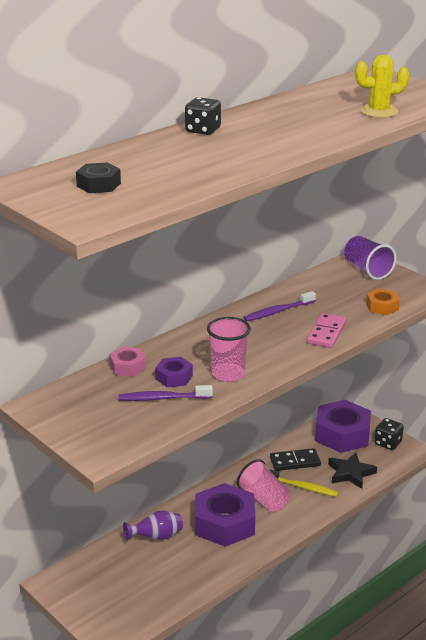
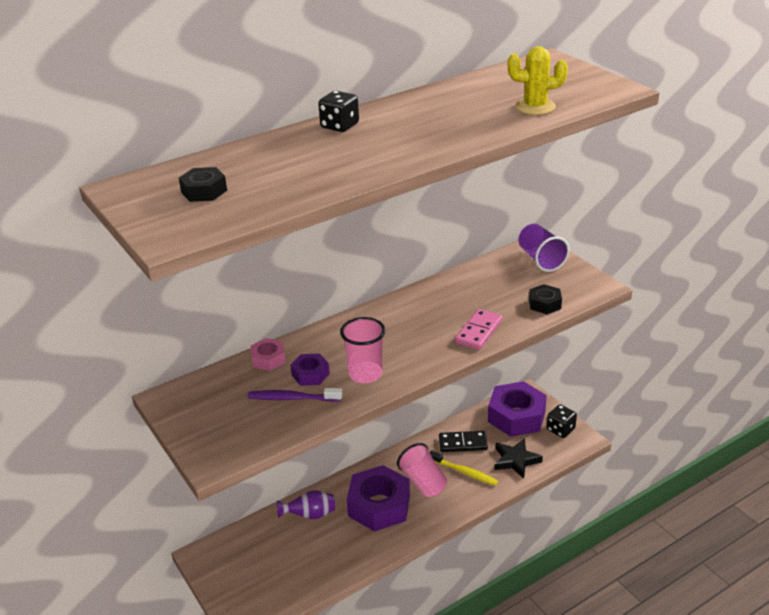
camera: 10 degrees right, 5 degrees up
(278, 311) = (436, 304): purple toothbrush -> none
(382, 307) = (544, 304): orange nut -> black nut

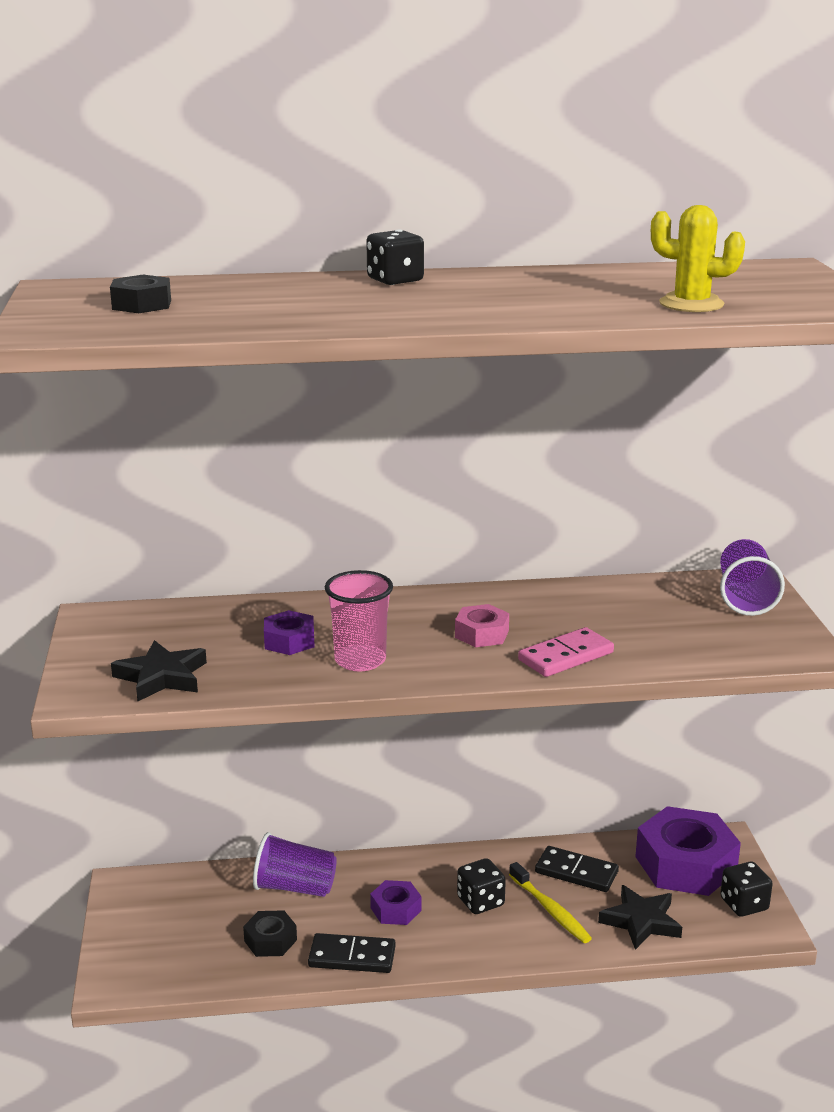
camera: 25 degrees right, 10 degrees down
(254, 428) = (161, 677): none -> black star
(268, 359) = (254, 611): pink nut -> pink nut (481, 634)
(292, 398) = (240, 659): purple toothbrush -> none
(310, 515) = (295, 887): purple vase -> purple cup
(375, 546) = (352, 957): none -> black domino
(379, 506) = (395, 909): purple nut -> purple nut, size x0.49
(423, 482) = (480, 902): pink cup -> black dice
(544, 304) = (698, 650): black nut -> black nut (270, 940)

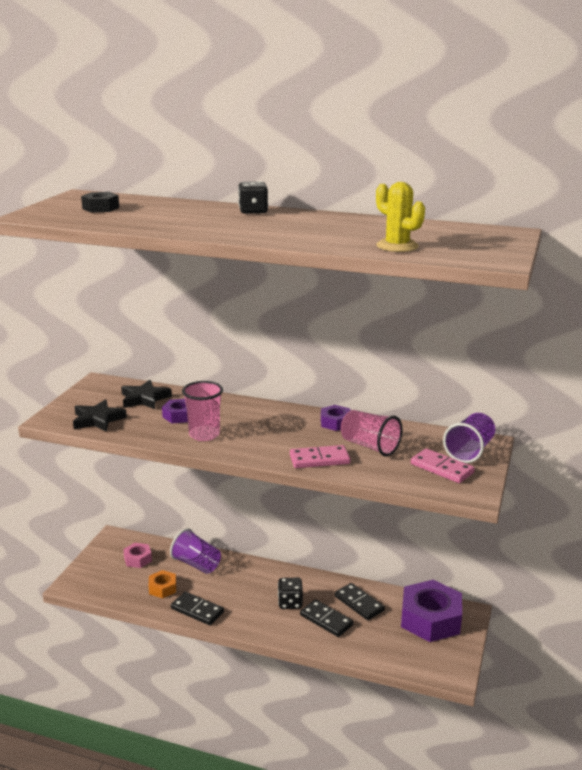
camera: 25 degrees right, 0 degrees up
(270, 940) = (162, 588): black nut -> orange nut
(395, 909) = (240, 592): purple nut -> purple nut (335, 423)
(481, 634) = (285, 436): pink nut -> pink nut (138, 559)
(550, 910) = (326, 620): yellow toothbrush -> black domino
(613, 621) = (369, 446): none -> pink cup
(641, 921) = (375, 644): black star -> black star (144, 399)
(736, 629) = (441, 468): none -> pink domino
(744, 904) = (448, 654): black dice -> none

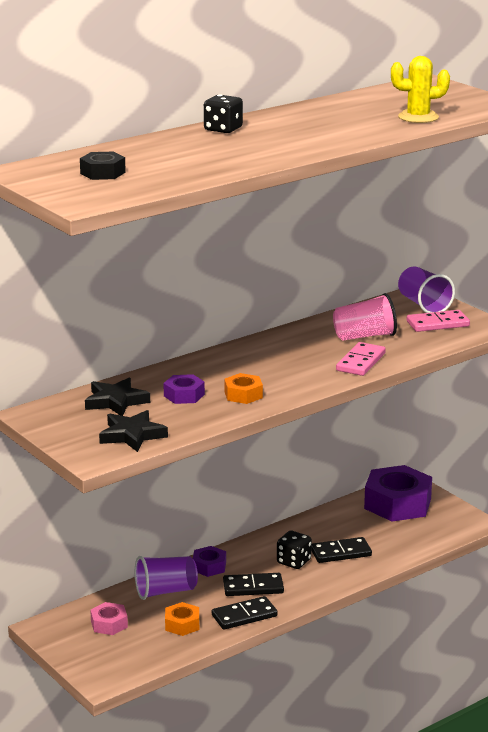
camera: 55 degrees left, 0 degrees up
(204, 435) = (243, 394): pink cup -> orange nut
(335, 423) = (301, 335): purple nut -> purple nut (209, 566)
(359, 603) = (336, 528): black domino -> black domino (253, 587)

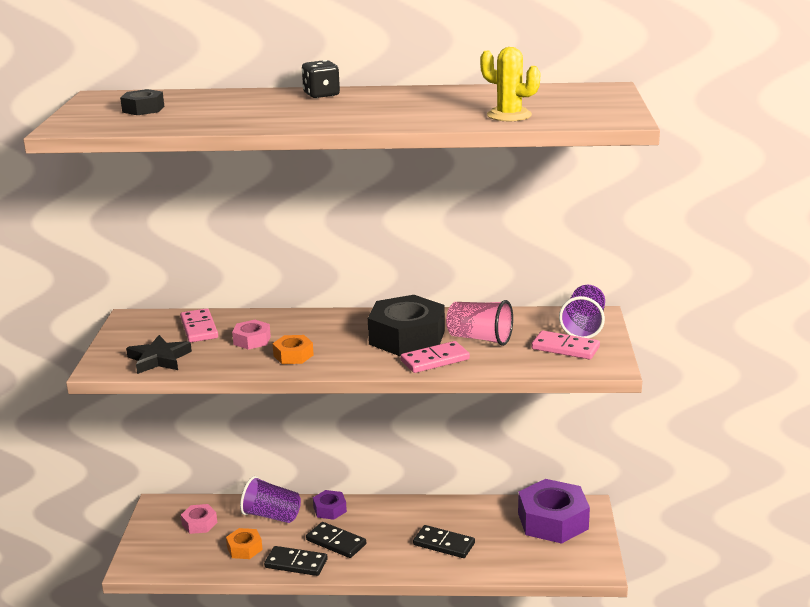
camera: 40 degrees right, 0 degrees up
(116, 401) = (199, 328): black star -> pink domino
(184, 395) = (252, 340): purple nut -> pink nut
(294, 562) = (396, 535): black dice -> none
(307, 353) = (407, 337): none -> black nut

